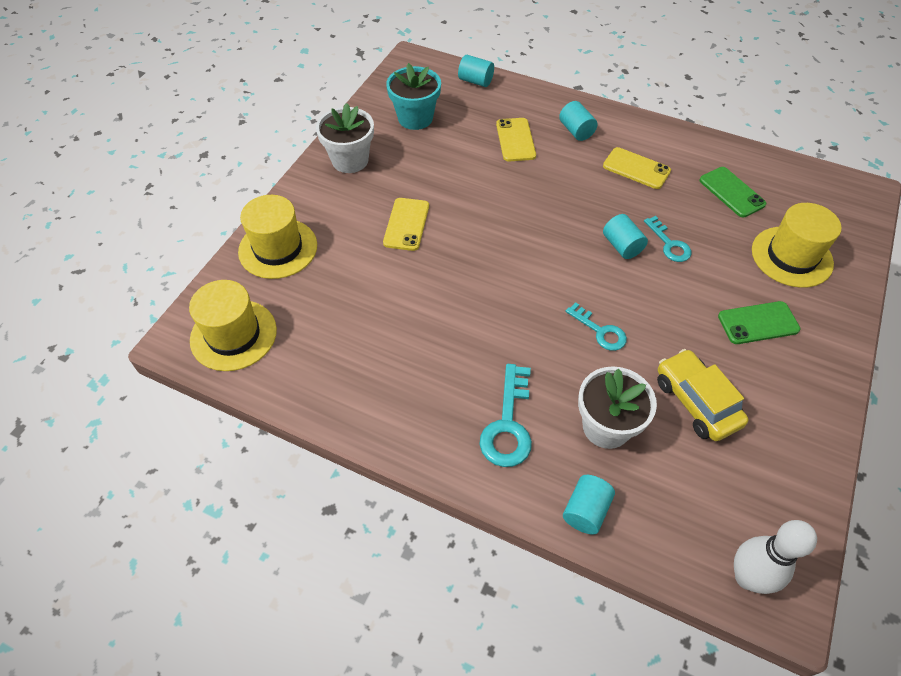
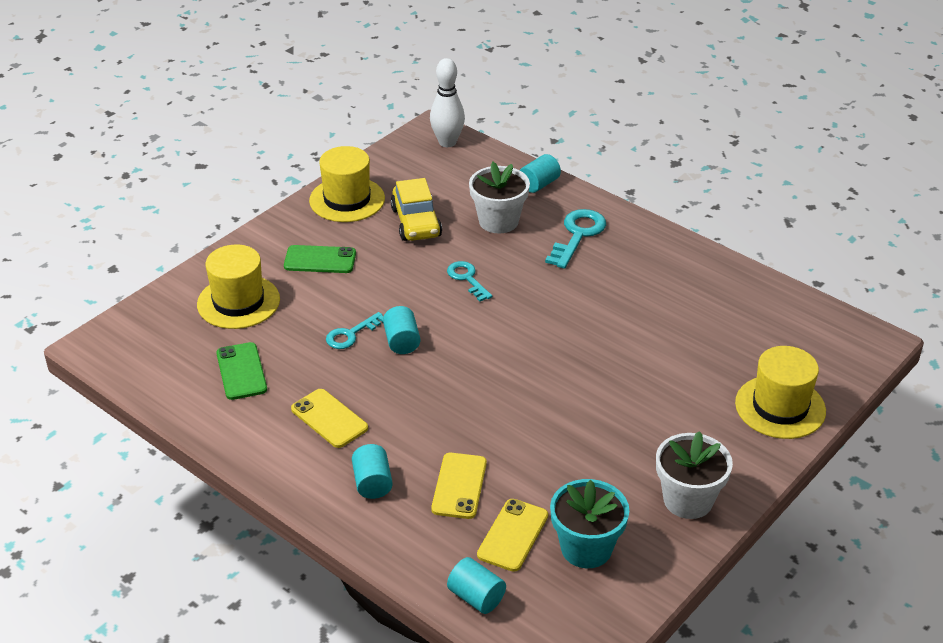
camera: 165 degrees left, 15 degrees down
(233, 335) = (820, 335): yellow hat -> yellow hat (347, 199)
(406, 224) = (629, 406): yellow phone -> yellow phone (513, 535)
(669, 244) = (351, 334): turquoise key -> turquoise key turned 120 degrees counterclockwise

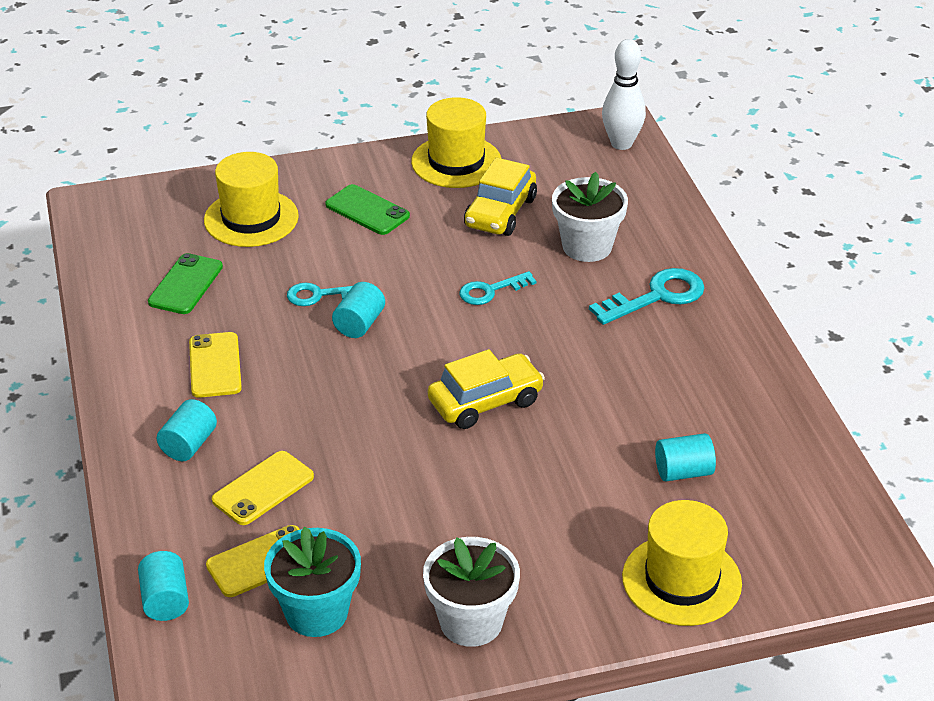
camera: 35 degrees right, 0 degrees up
(467, 279) = (490, 291): turquoise key -> turquoise key turned 120 degrees counterclockwise
(539, 184) = (673, 226): turquoise cylinder -> turquoise cylinder (683, 472)
(543, 354) = (485, 401): none -> yellow car

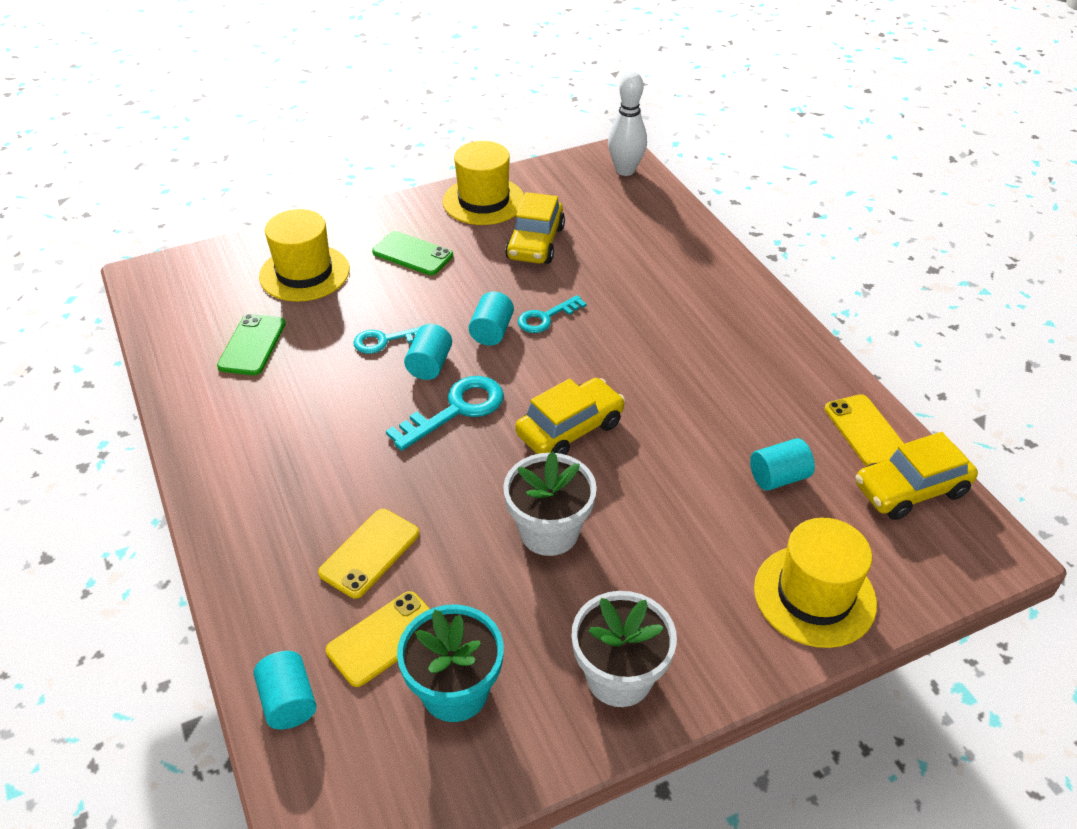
camera: 10 degrees left, 5 degrees up
(188, 445) = (283, 514): turquoise cylinder -> turquoise cylinder (491, 331)
(215, 365) = (295, 425): yellow phone -> yellow phone (865, 431)
(587, 246) = (622, 266): white flower pot -> white flower pot (549, 532)
(657, 296) = (699, 305): turquoise key -> turquoise key (456, 409)
(816, 500) = (910, 490): none -> yellow car

